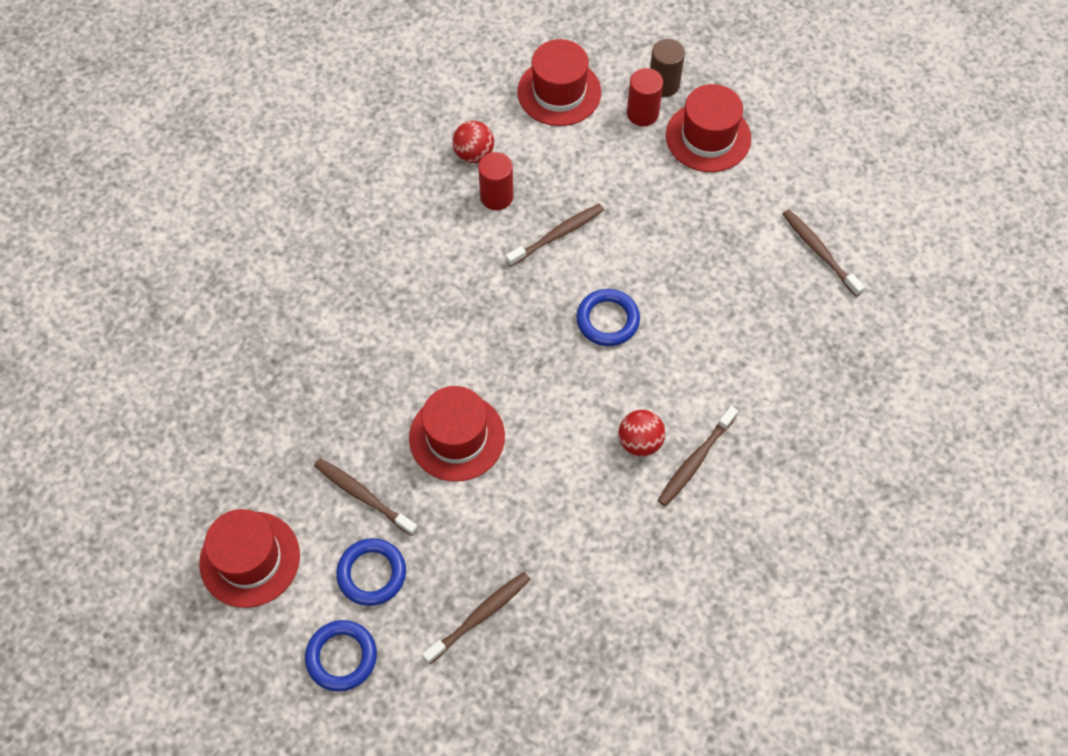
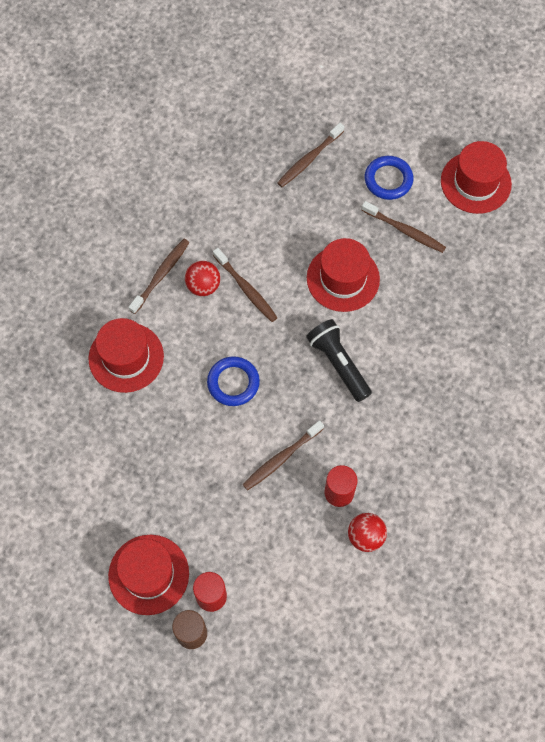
camera: 175 degrees right, 5 degrees up
(341, 657) = (398, 128): blue ring -> none
(478, 332) = (338, 364): none -> black flashlight
(559, 92) = (293, 615): red hat -> red hat (126, 357)
(819, 252) = (53, 460): brown toothbrush -> brown toothbrush (246, 288)

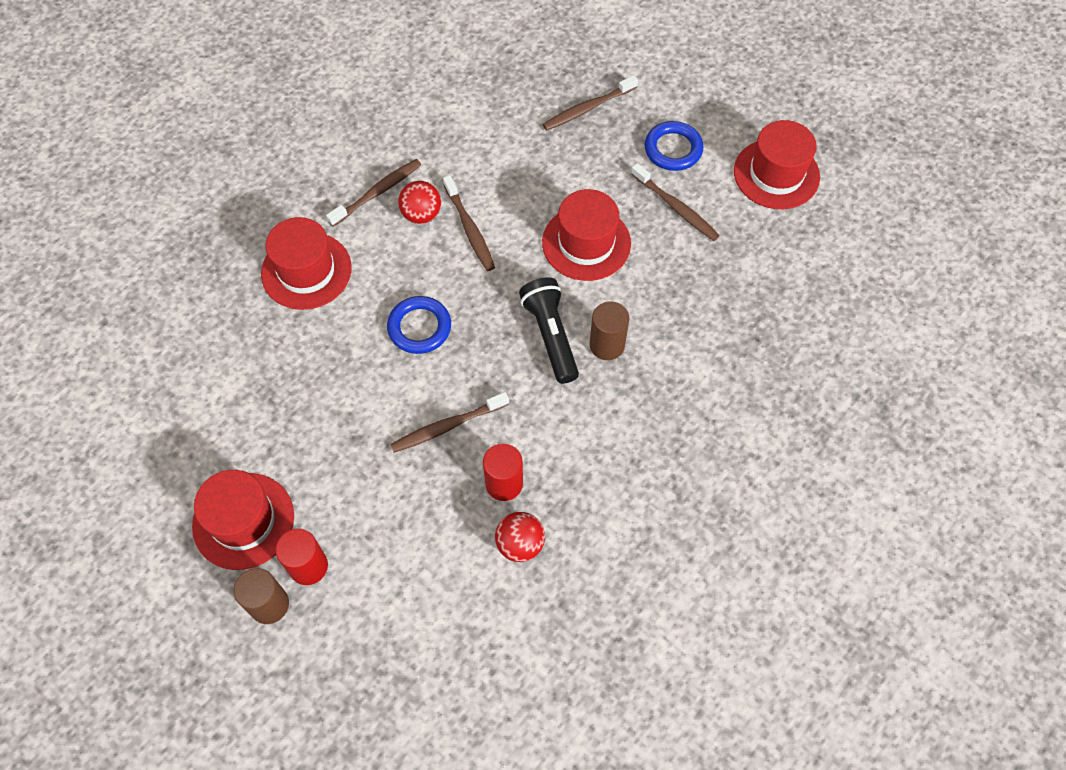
camera: 15 degrees right, 5 degrees down
(384, 360) = (607, 345): none -> brown cylinder

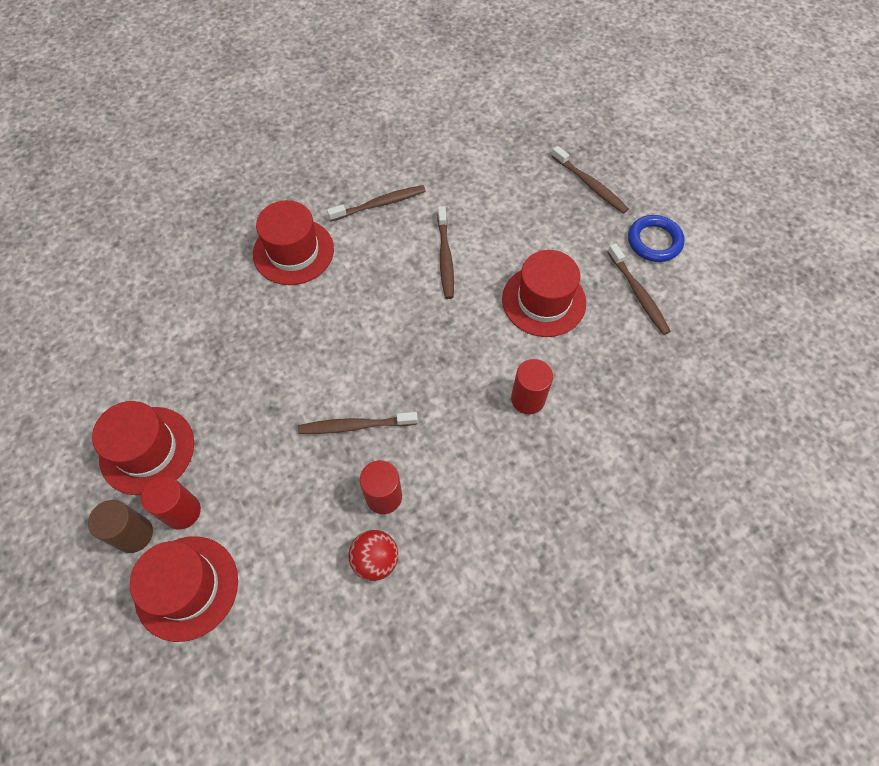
camera: 20 degrees right, 0 degrees up
(419, 327) = (367, 329): blue ring -> none
(421, 214) = (409, 233): red ball -> none
(551, 336) = (479, 374): black flashlight -> none
(588, 108) = (590, 185): brown toothbrush -> brown toothbrush turned 120 degrees counterclockwise
(607, 345) = (528, 399): brown cylinder -> red cylinder
(776, 174) = (745, 291): red hat -> red hat (187, 587)

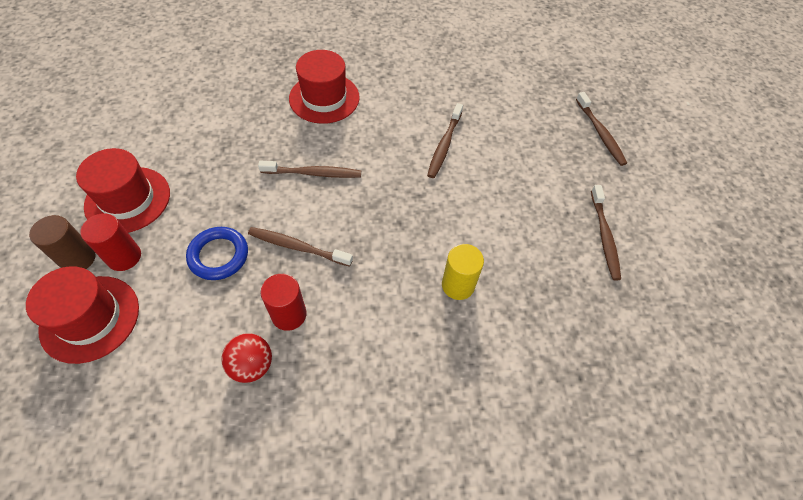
camera: 20 degrees right, 5 degrees down
(379, 204) = (411, 87): brown toothbrush -> brown toothbrush (313, 173)
(528, 399) = (458, 285): red cylinder -> yellow cylinder
(543, 301) = (513, 210): red hat -> none
(654, 241) = (639, 198): blue ring -> blue ring (219, 255)

